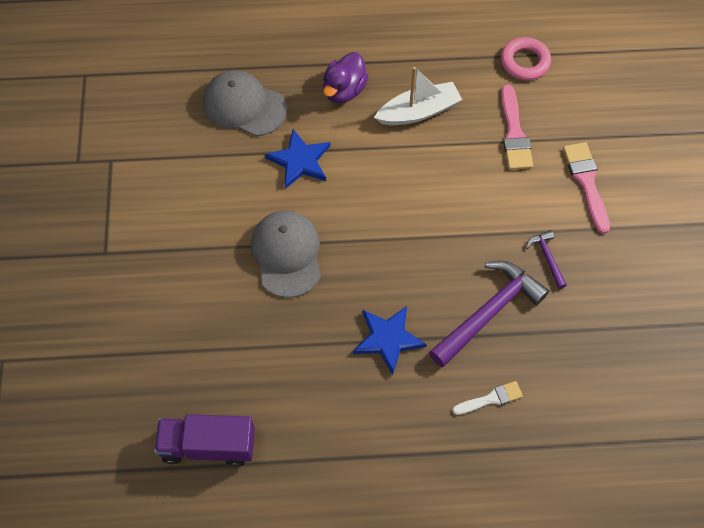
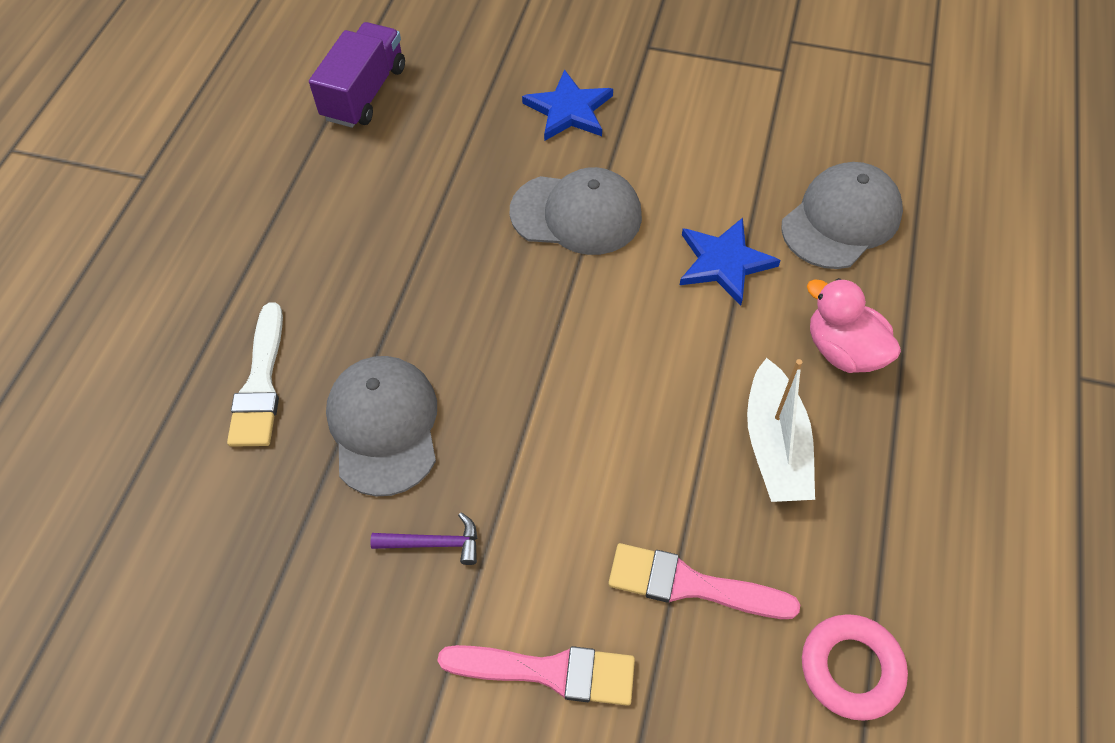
camera: 110 degrees right, 5 degrees down
(344, 90) = (843, 350): purple duck -> pink duck
(388, 339) = (404, 292): blue star -> blue star (569, 110)
(489, 312) = (384, 426): purple hammer -> grey cap
(491, 399) = (260, 384): white brush -> white brush, size x1.58

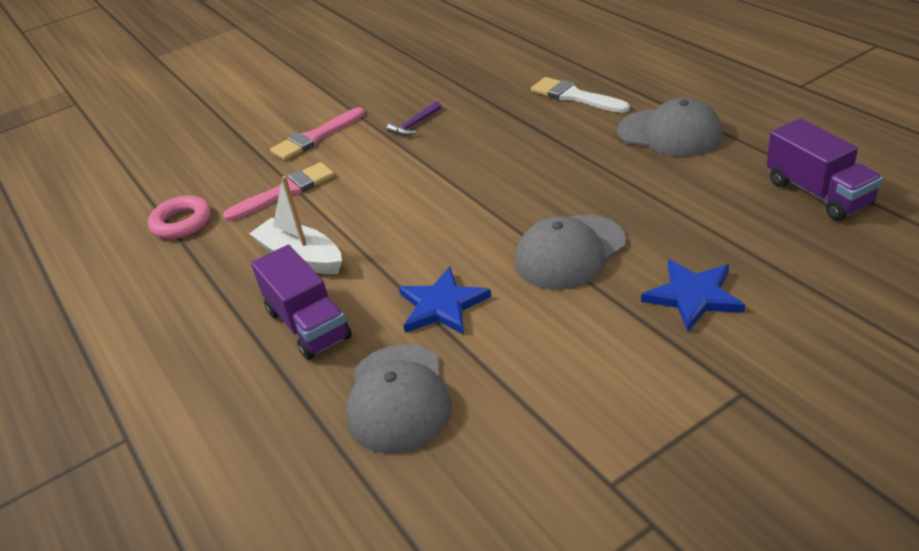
camera: 135 degrees right, 20 degrees down
(384, 426) = (498, 127): grey cap -> grey cap (670, 133)
(843, 350) = (308, 324): pink duck -> purple truck

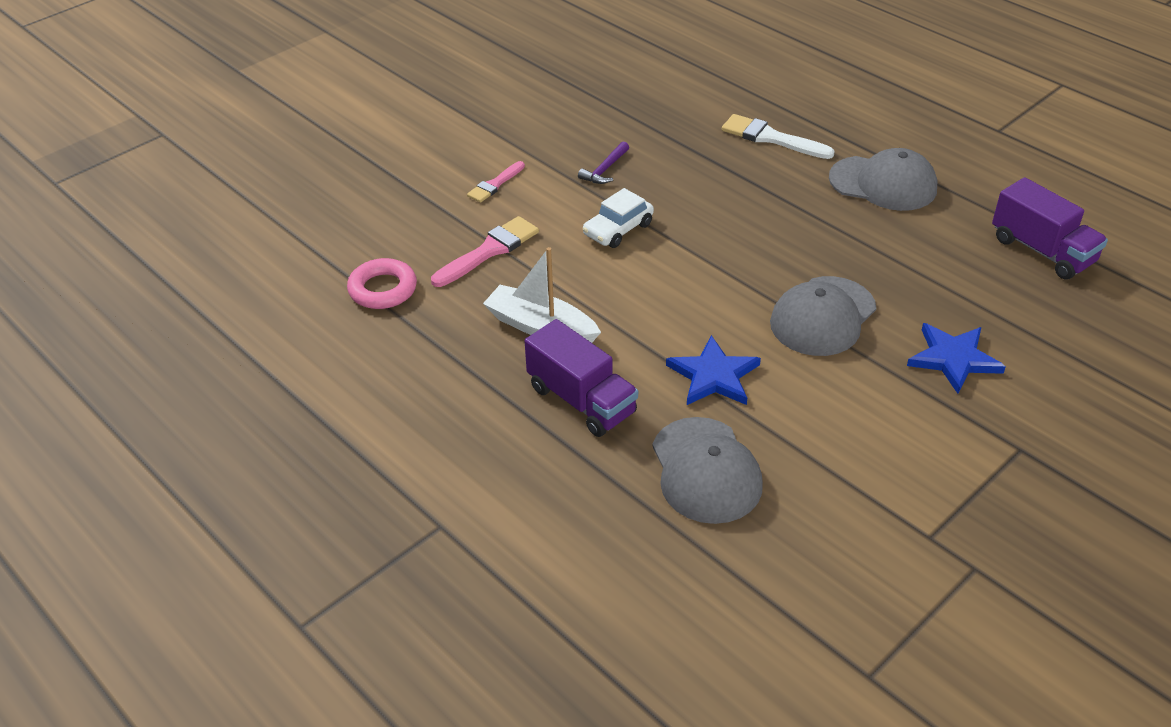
camera: 15 degrees left, 5 degrees up
(315, 137) = (495, 184): pink brush -> pink brush, size x0.63
(405, 173) = (618, 229): none -> white car

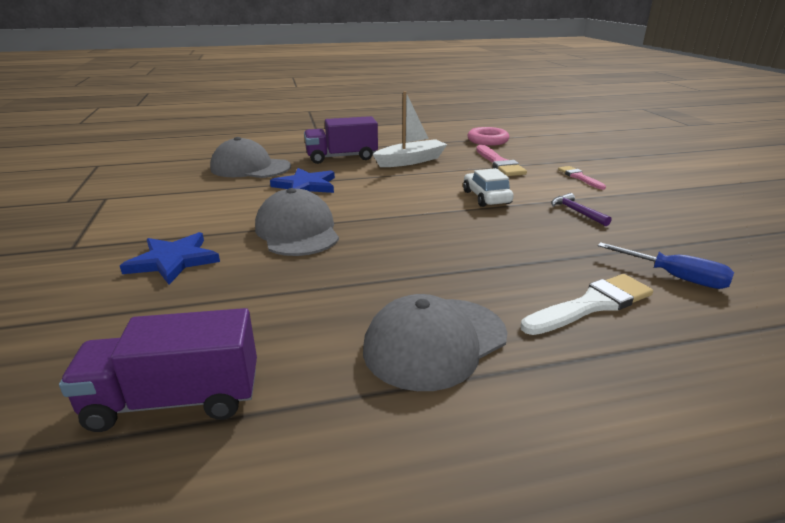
camera: 120 degrees right, 15 degrees down
(693, 112) = (676, 277): none -> blue screwdriver

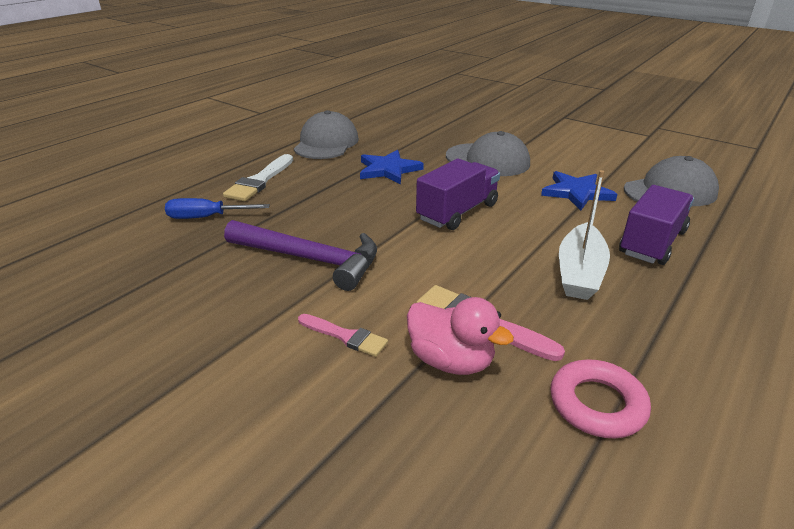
camera: 140 degrees right, 5 degrees up
(173, 260) = (504, 128): blue star -> blue star (388, 170)
(175, 400) = (392, 107): purple truck -> purple truck (457, 212)
(486, 197) = (413, 244): white car -> none
(531, 159) = (451, 361): none -> pink duck
(576, 212) = (310, 259): purple hammer -> purple hammer, size x2.11

